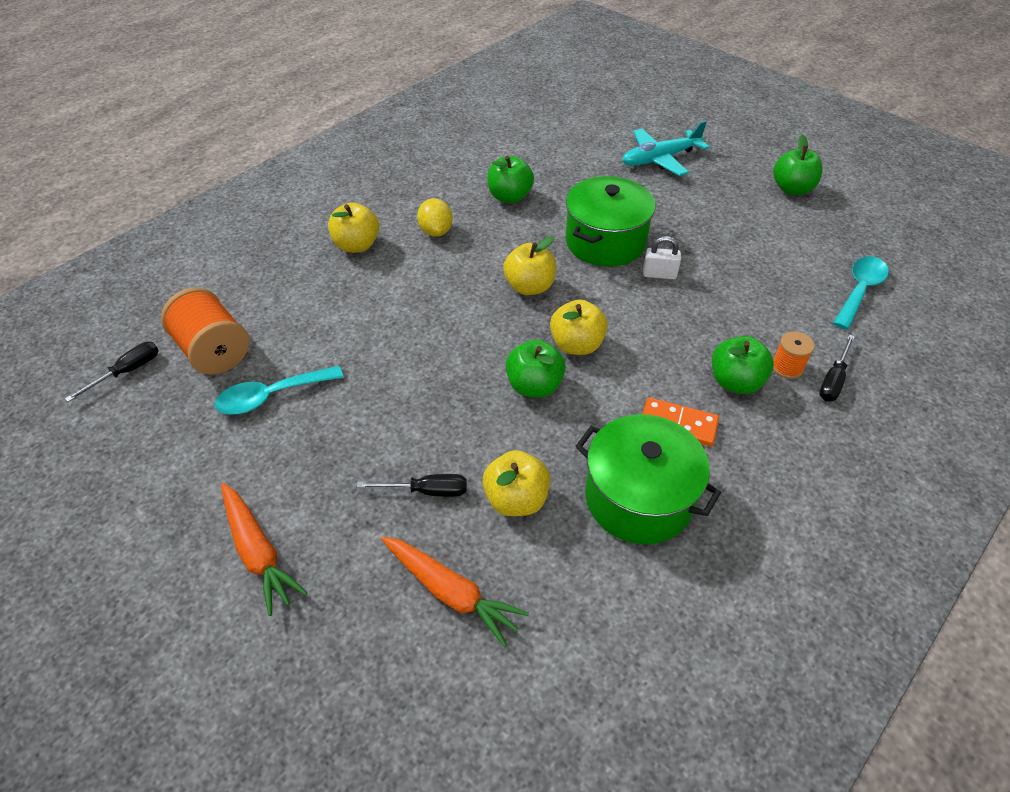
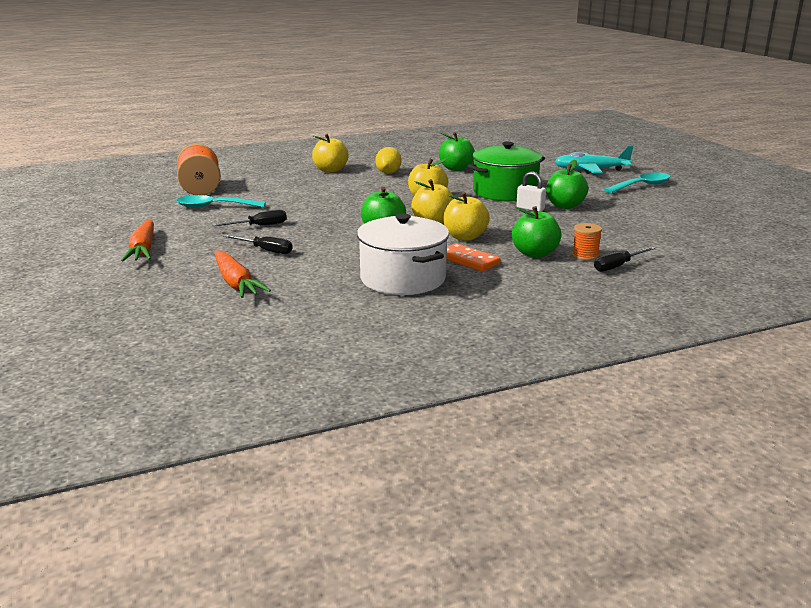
camera: 25 degrees right, 25 degrees down
(127, 371) = (145, 187): black screwdriver -> black screwdriver (260, 226)
(516, 499) = (318, 263): yellow apple -> yellow apple (465, 237)
(639, 498) = (403, 278): green pot -> white pot
(792, 189) = (688, 194): green apple -> green apple (564, 206)
(859, 291) = (691, 238): turquoise spoon -> turquoise spoon (641, 186)

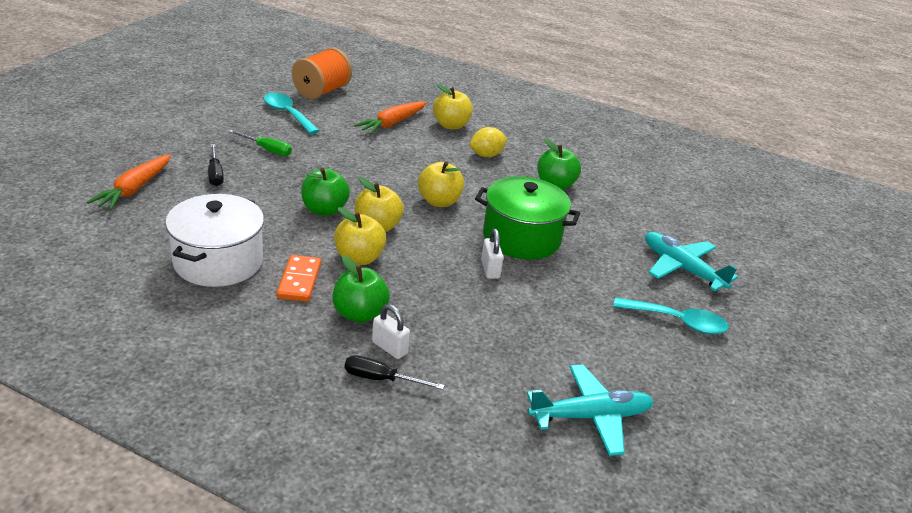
camera: 45 degrees right, 10 degrees up
(143, 249) = (164, 125): orange carrot -> orange carrot (392, 123)
(260, 226) = (267, 150): black screwdriver -> green screwdriver
(564, 206) = (529, 288): green apple -> none
(585, 255) = (389, 348): orange spool -> white padlock
(710, 228) = (590, 417): none -> turquoise plane

